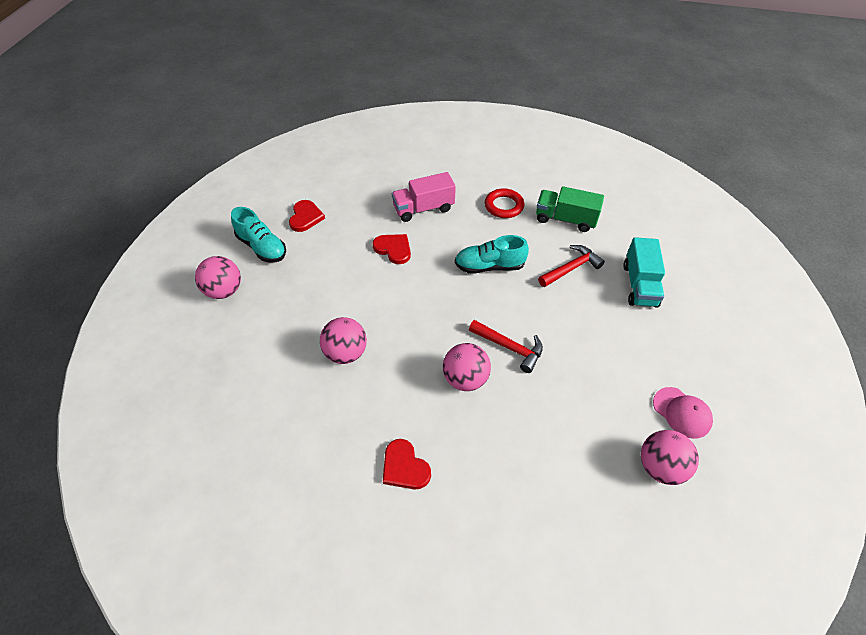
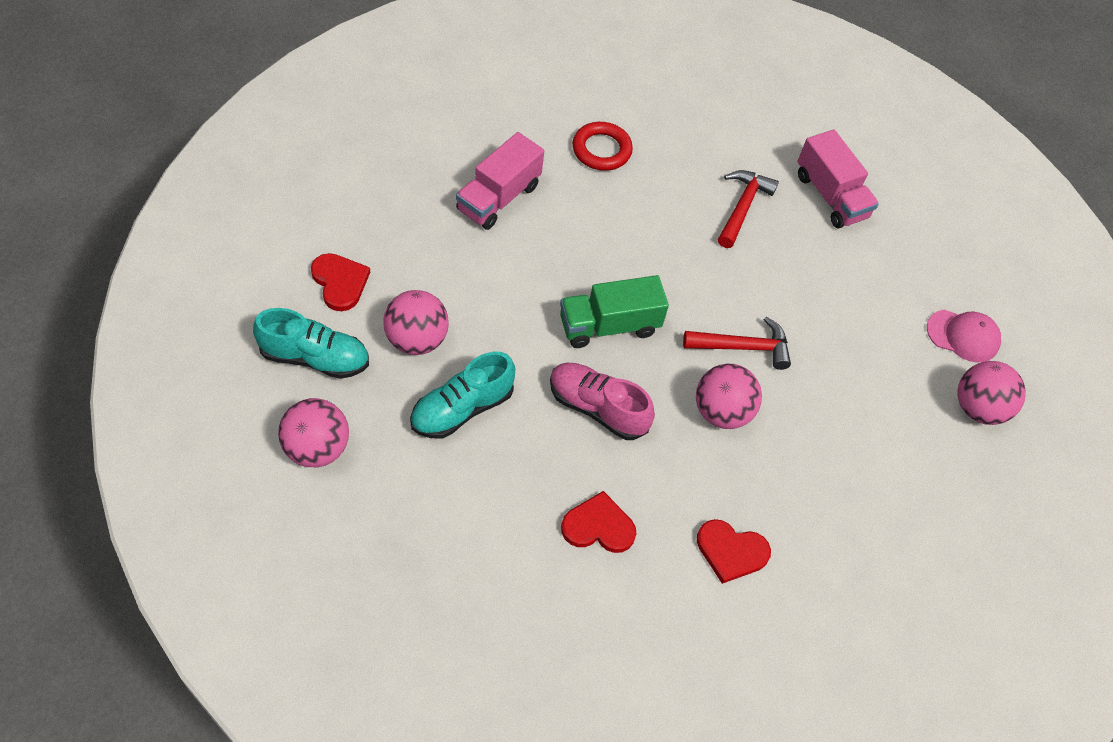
camera: 40 degrees left, 5 degrees up
(346, 353) = (556, 451): pink ball -> pink ball (416, 339)
(389, 340) = (597, 408): none -> pink shoe
(393, 249) = (504, 277): red heart -> red heart (598, 526)
(489, 266) = (645, 248): turquoise shoe -> turquoise shoe (462, 409)
(565, 219) = (690, 138): green truck -> green truck (609, 326)
(639, 285) = (830, 196): turquoise truck -> pink truck

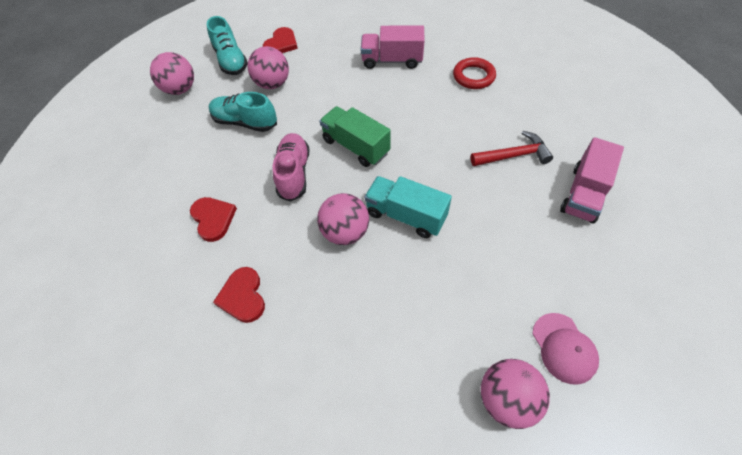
camera: 65 degrees right, 0 degrees up
(743, 347) = (406, 215): red hammer -> turquoise truck

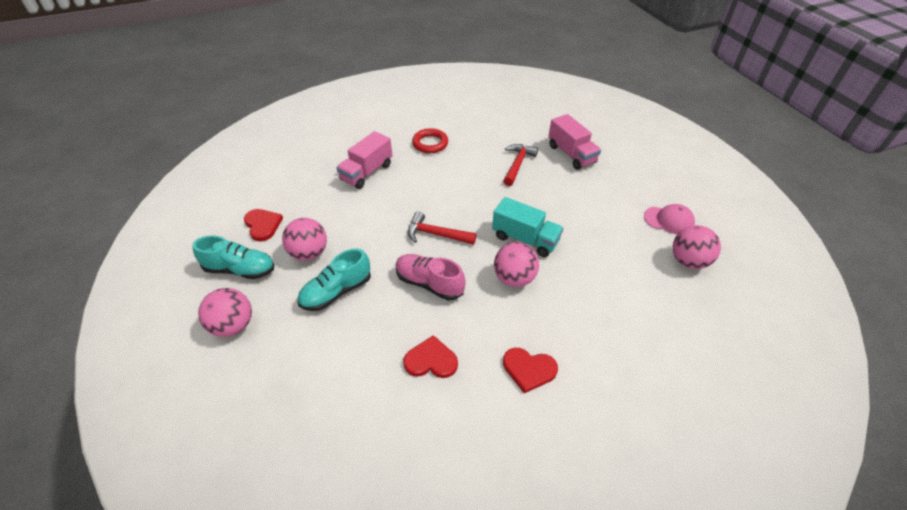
camera: 60 degrees left, 10 degrees down
(355, 146) = (436, 234): green truck -> red hammer
(406, 215) = (525, 239): turquoise truck -> turquoise truck turned 120 degrees counterclockwise

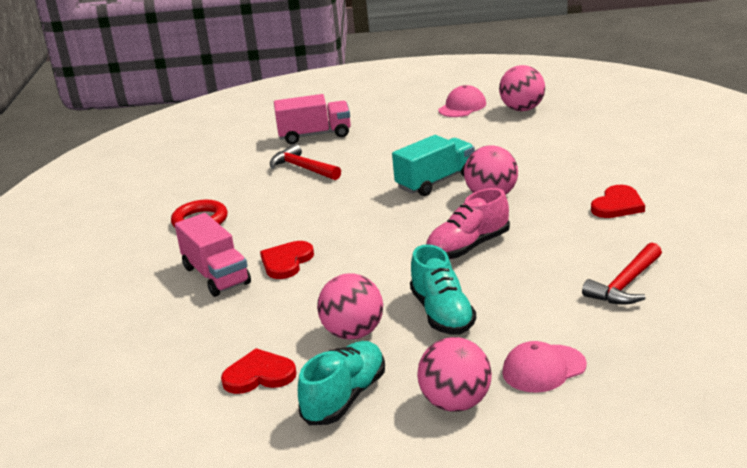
camera: 65 degrees left, 20 degrees down
(273, 366) = (543, 369): none -> pink cap
(431, 360) = (583, 257): red heart -> red heart (286, 262)
(436, 234) = (387, 234): red hammer -> red hammer (625, 285)

